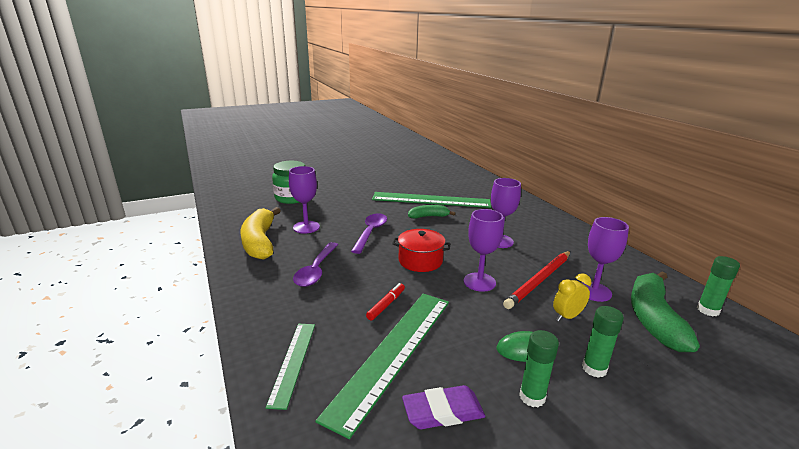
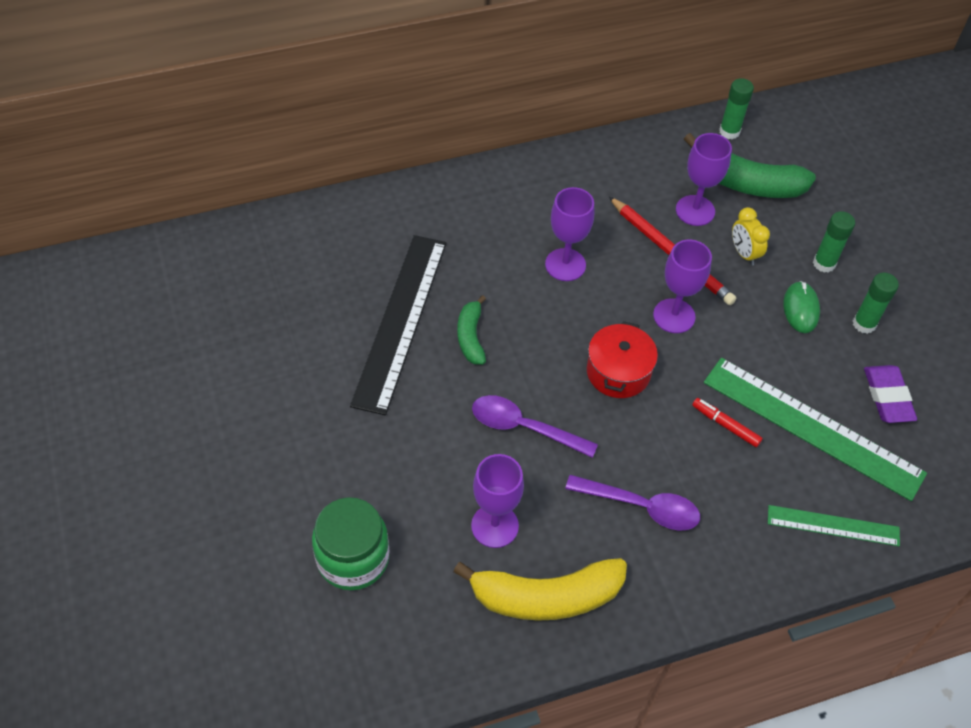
camera: 85 degrees left, 30 degrees up
(431, 200) = (401, 321): green ruler -> black ruler

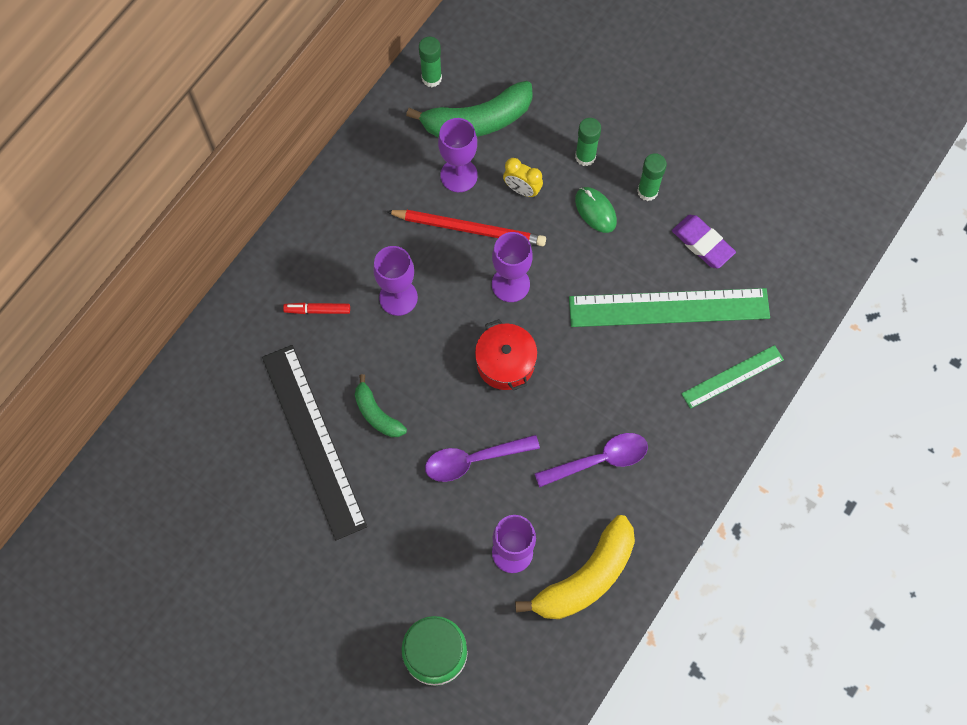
camera: 35 degrees left, 15 degrees up
(725, 425) = (610, 351): red marker -> red marker (317, 310)

